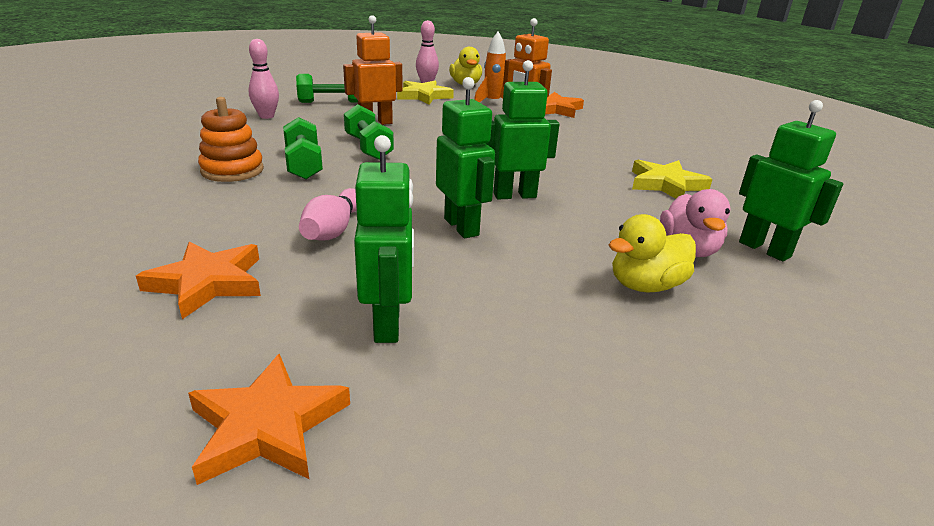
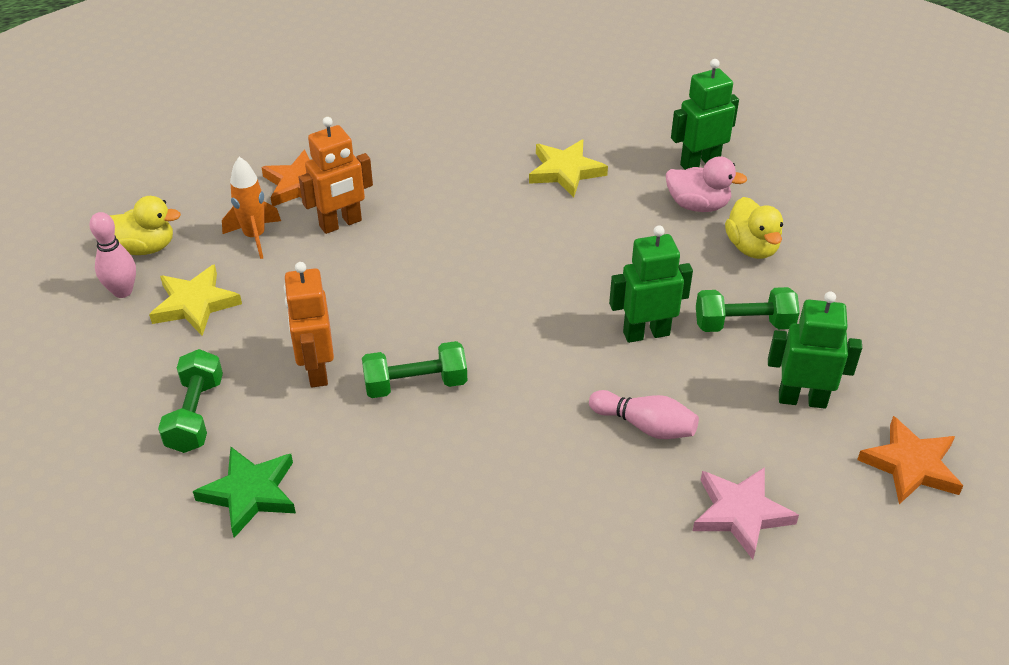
camera: 75 degrees left, 15 degrees up
(208, 282) = (740, 513): orange star -> pink star
(232, 170) = (473, 517): orange stacking toy -> none
(266, 116) = (250, 493): pink bowling pin -> green star
(304, 165) = (465, 448): green dumbbell -> green dumbbell (743, 324)
(514, 195) = (579, 283): green robot -> none

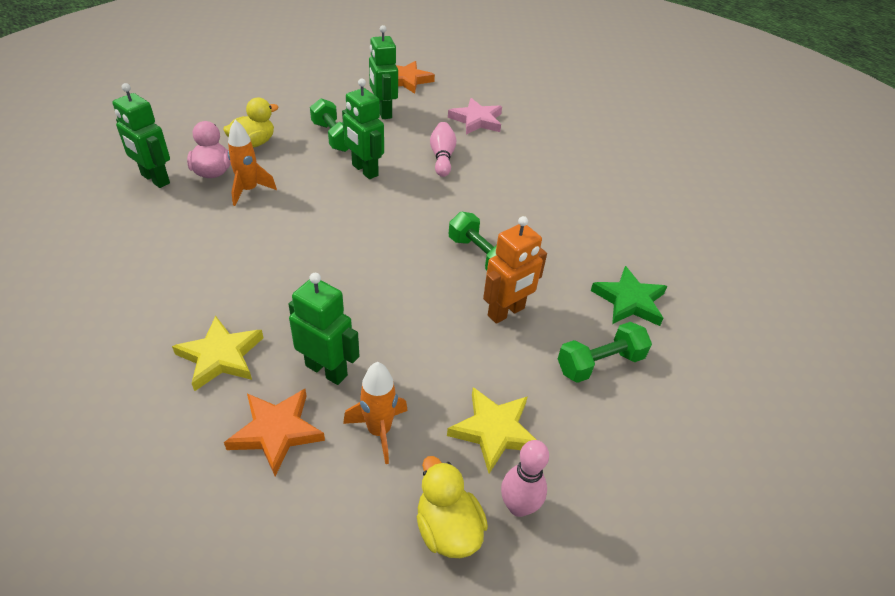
camera: 120 degrees left, 0 degrees up
(341, 224) = (327, 370): orange robot -> green robot
(565, 171) = (188, 246): yellow star -> yellow star (221, 356)
(645, 226) = (249, 190): none -> orange rocket

